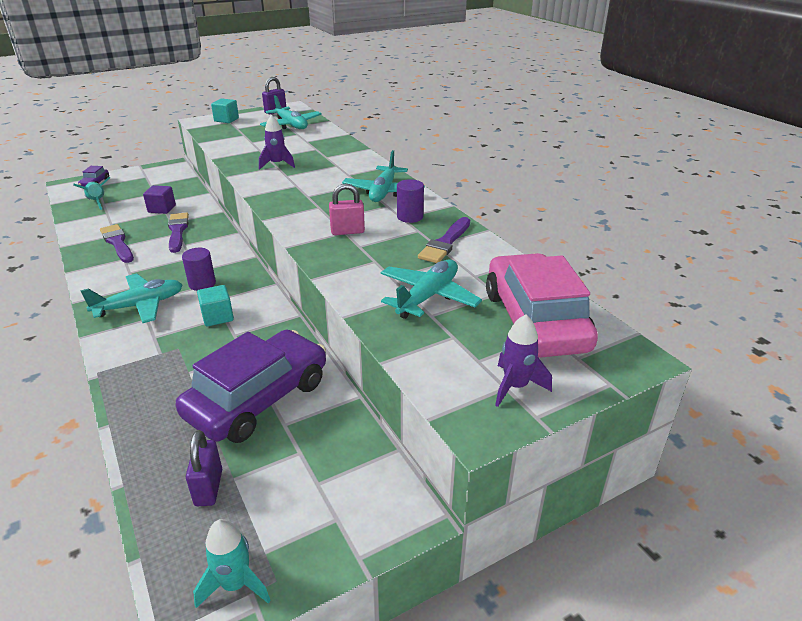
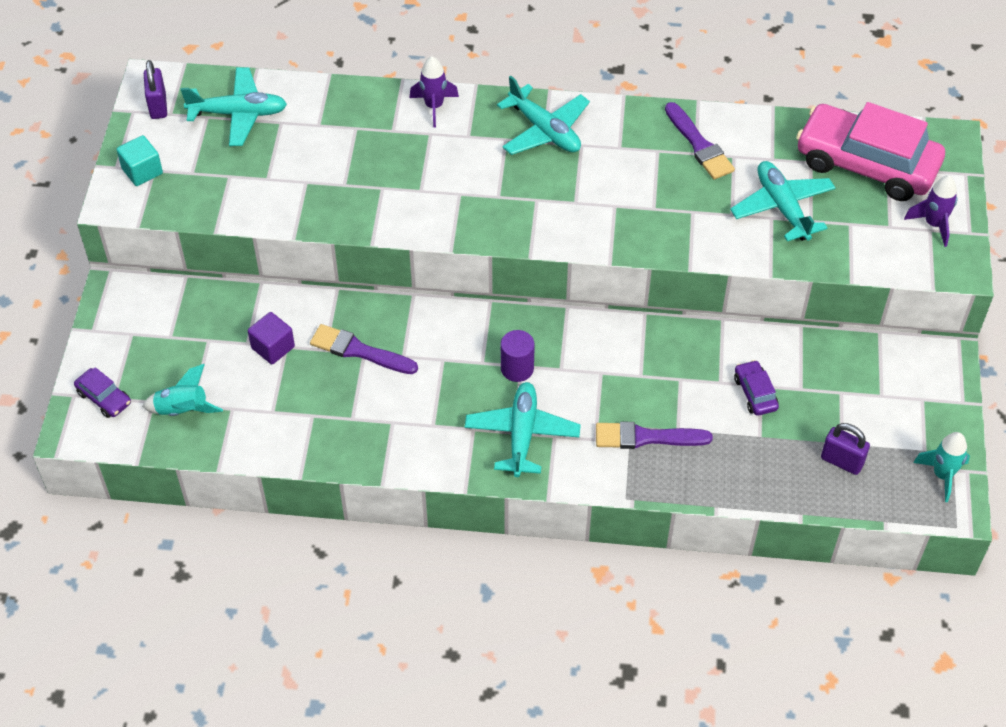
camera: 55 degrees left, 20 degrees up
(117, 243) = (341, 418): purple brush -> purple brush (646, 437)
(217, 317) = (597, 377): turquoise cube -> none
(258, 398) = (755, 393): purple car -> purple car, size x0.41
(277, 164) = (376, 184): purple rocket -> purple rocket (434, 106)
(347, 231) = (616, 203): pink padlock -> none
(410, 217) = (623, 141): purple cylinder -> none

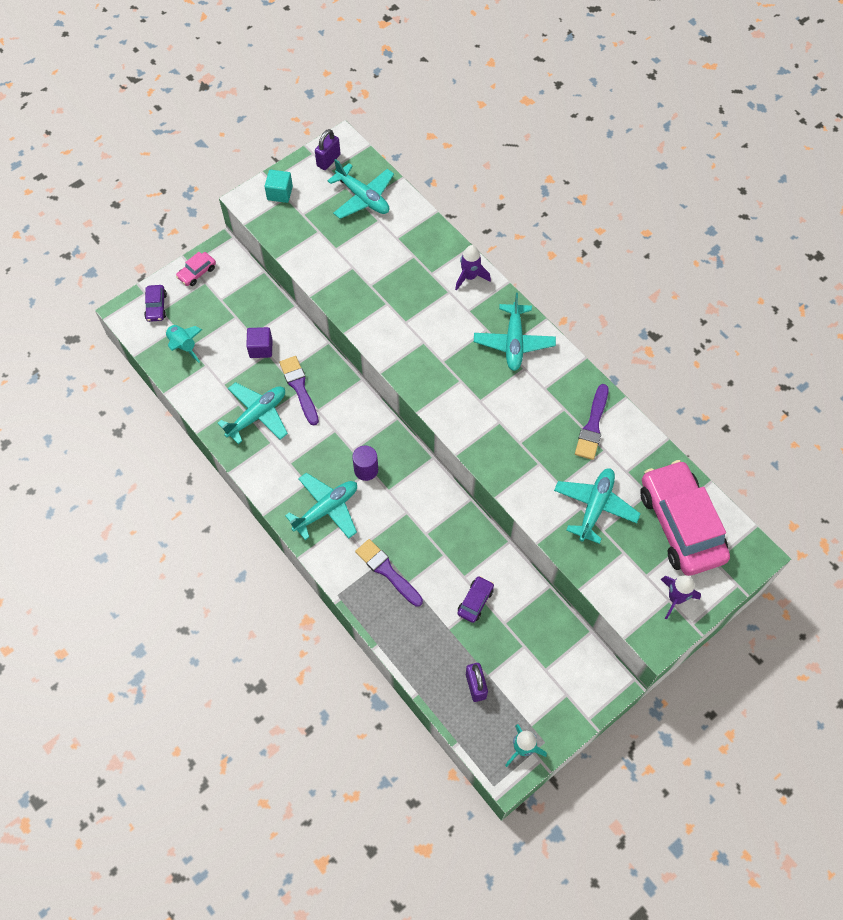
camera: 45 degrees right, 10 degrees up
(111, 332) = (197, 272): none -> pink car
(346, 410) = (257, 415): none -> turquoise plane

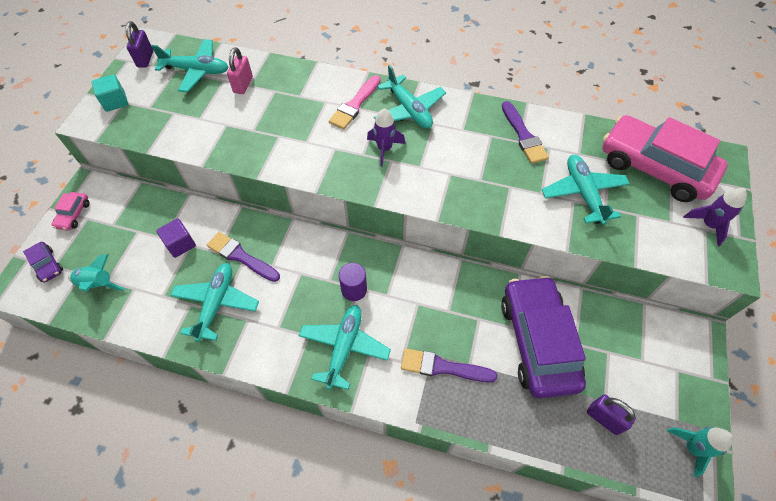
camera: 35 degrees left, 5 degrees down
(392, 235) = (243, 85): none -> pink padlock
(469, 277) = (334, 83): purple rocket -> purple rocket (384, 149)
(471, 310) = (355, 105): none -> pink brush
(475, 601) = (537, 341): purple car -> purple car, size x2.42

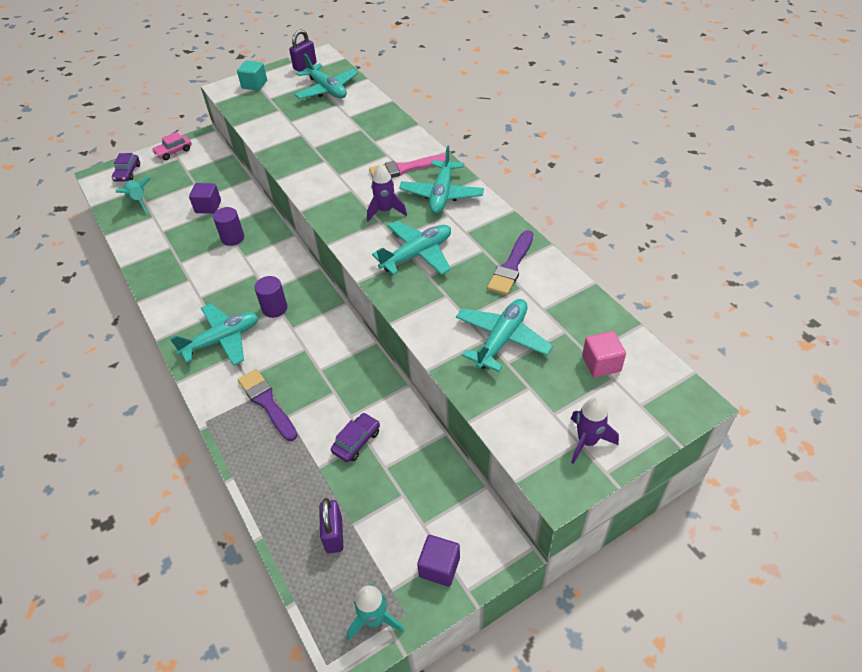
camera: 45 degrees right, 10 degrees down
(216, 304) = (184, 257): turquoise plane -> turquoise plane (417, 254)
(241, 256) = (232, 238): purple brush -> purple cylinder
(243, 85) = (345, 114): pink padlock -> none
(537, 341) = (356, 441): purple car -> purple car, size x0.41
(654, 168) = (601, 364): pink car -> pink cube
(683, 379) = (439, 567): none -> purple cube

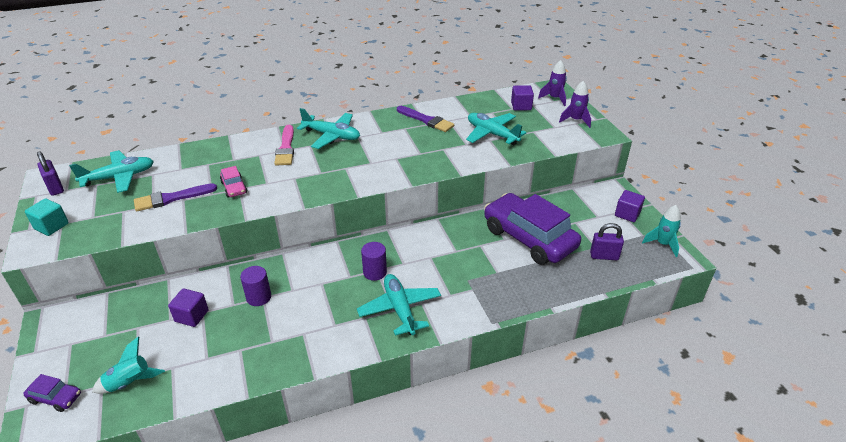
camera: 80 degrees left, 10 degrees down
(174, 151) = (51, 348): pink car -> pink car (234, 187)
(267, 403) = (481, 283): purple brush -> purple brush (171, 198)
(356, 441) = (529, 238): purple car -> purple car, size x2.42
(385, 211) = (334, 163): purple rocket -> purple rocket (554, 98)
(417, 254) = (395, 155): turquoise plane -> none
(601, 364) = (521, 106): pink cube -> purple cube

